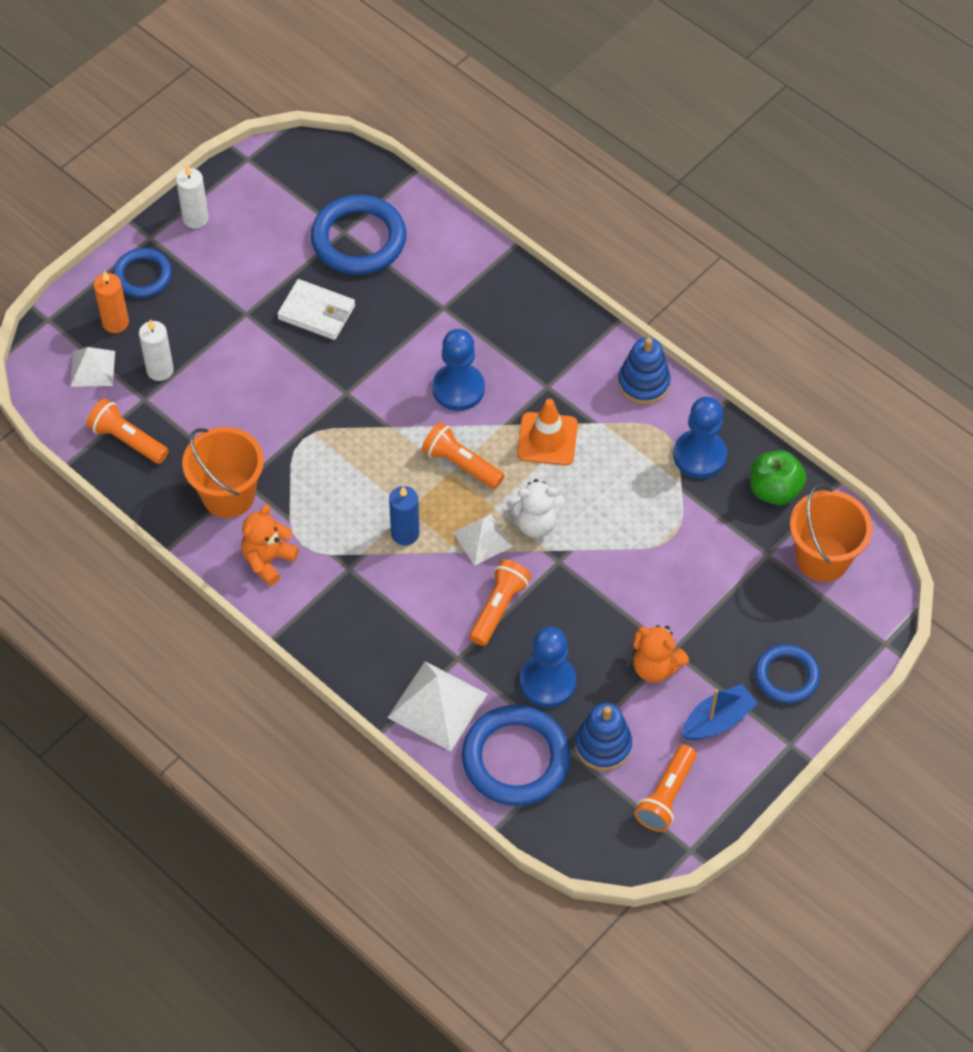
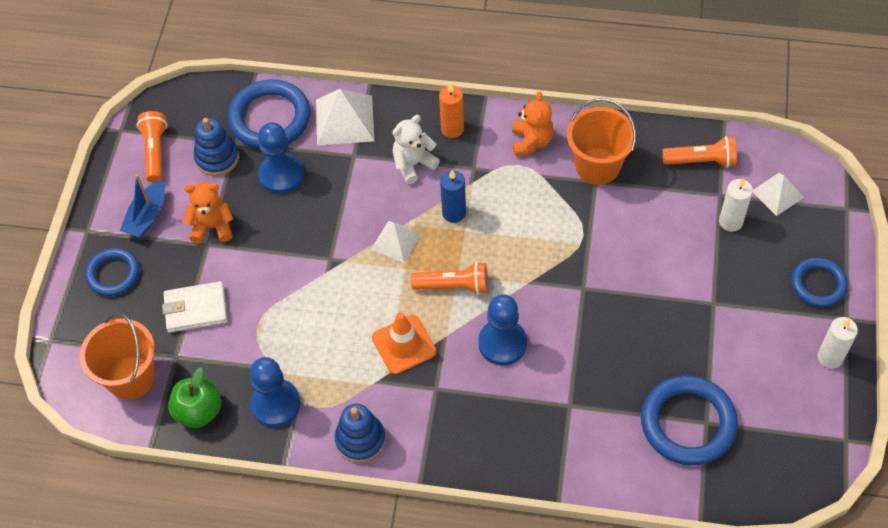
camera: 150 degrees right, 0 degrees up
(115, 322) = (798, 236): orange candle -> orange candle (452, 129)
(316, 312) = (662, 338): white wallet -> white wallet (196, 309)
(498, 607) = (350, 202): orange flashlight -> none
(535, 523) = (366, 275): white teddy bear -> white teddy bear (413, 164)

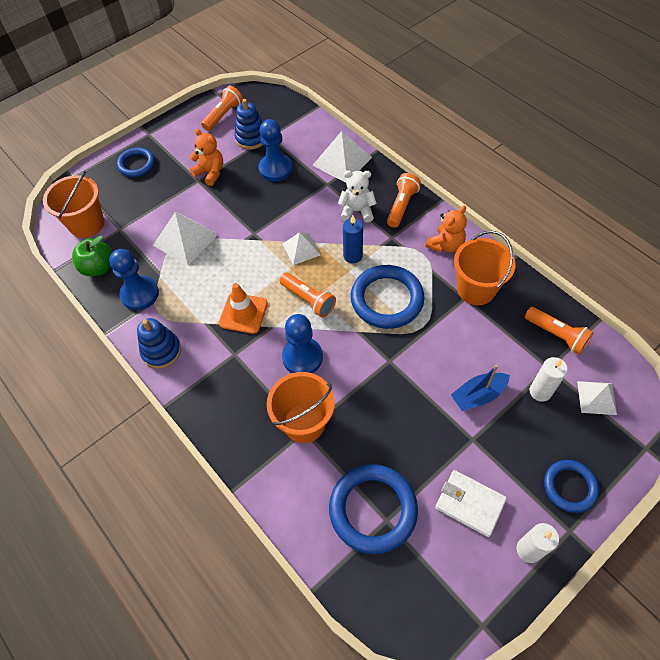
camera: 40 degrees right, 0 degrees up
(147, 216) = (184, 146): blue boat -> blue boat (478, 395)
(196, 309) = (156, 211): white wallet -> white wallet (469, 504)
(263, 316) = (185, 239): none -> white pyramid
(270, 118) = (301, 134): blue ring -> blue ring (387, 299)
(452, 129) = (401, 206): orange candle -> orange flashlight
(562, 399) = (304, 423): none -> orange bucket

